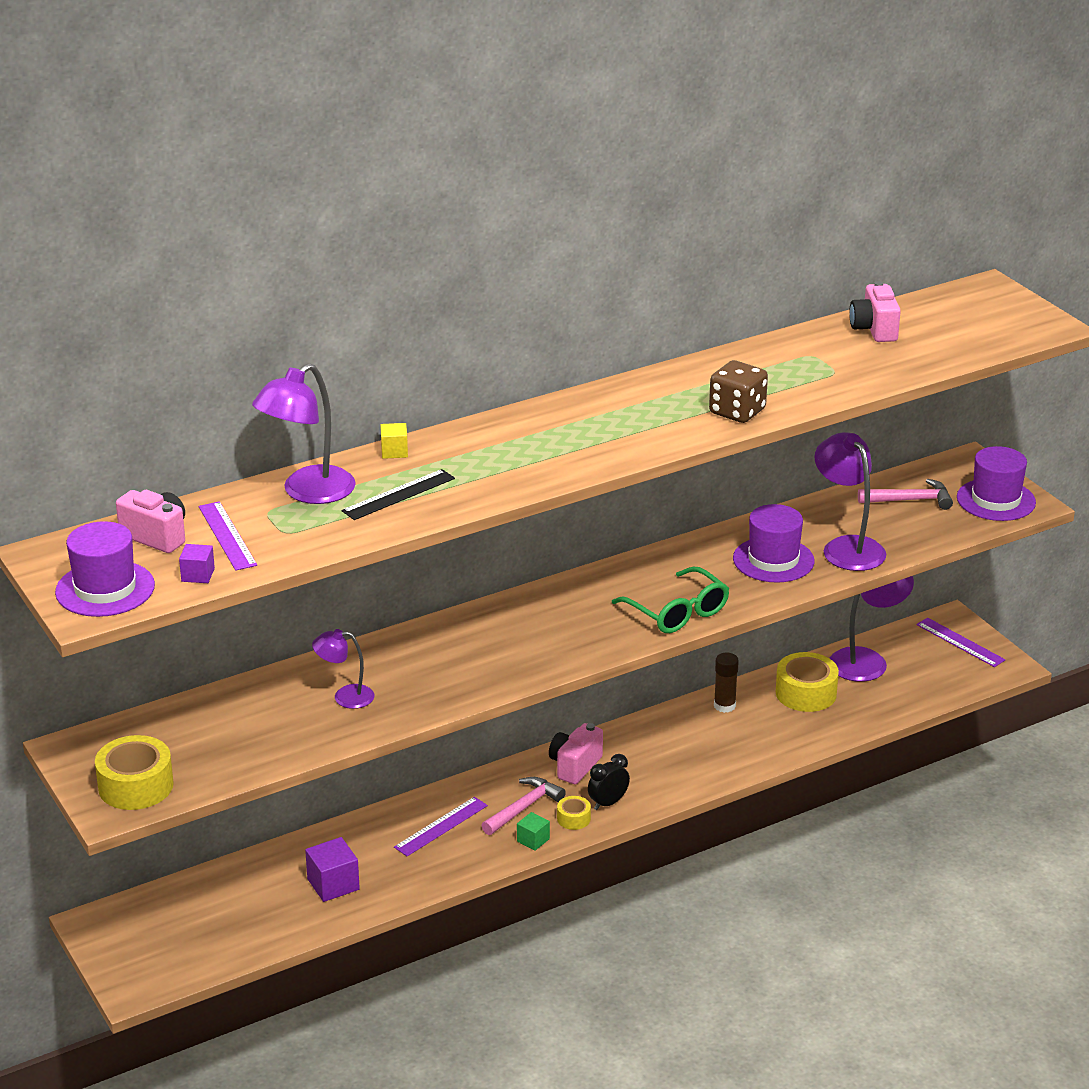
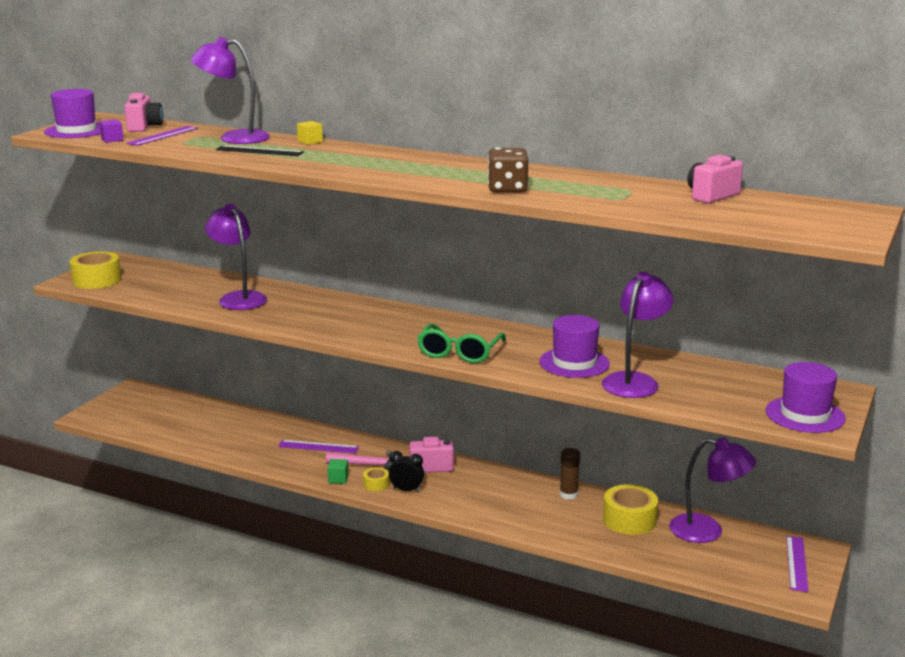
camera: 55 degrees right, 10 degrees down
(333, 884) = (228, 435): purple cube -> none
(345, 697) = (238, 298): purple lamp -> purple lamp, size x1.71
(910, 500) = (741, 385): pink hammer -> none

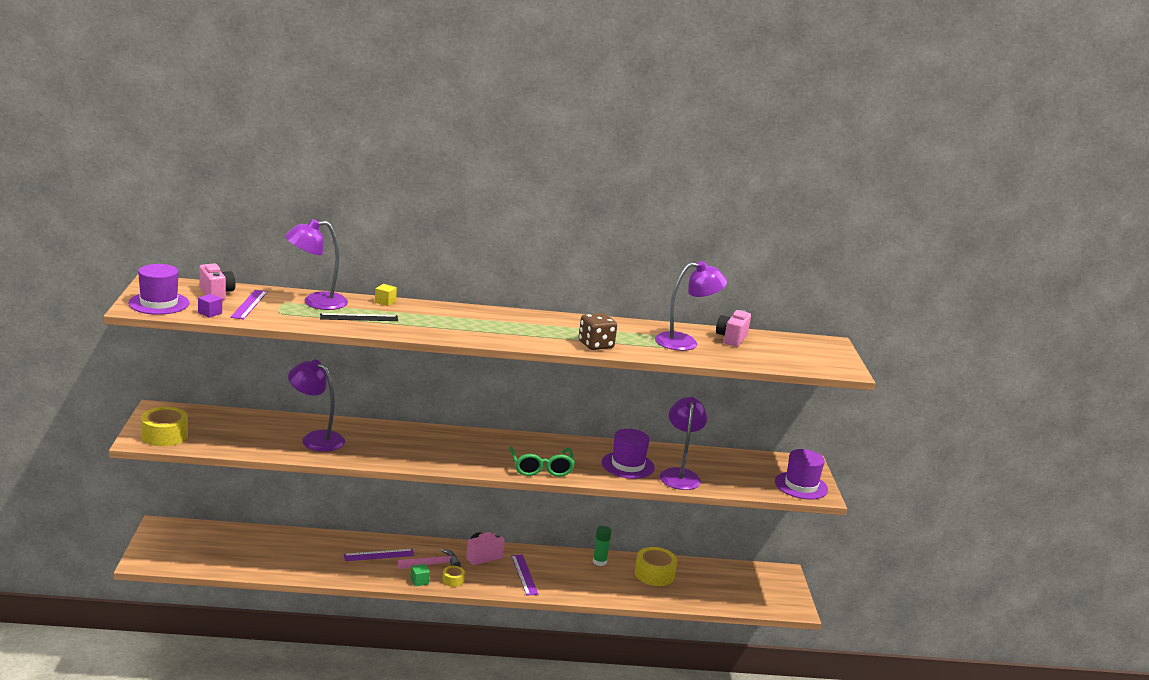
camera: 30 degrees left, 0 degrees up
(406, 490) = (480, 581): black clock -> none
(568, 494) = (599, 562): brown glue stick -> green glue stick
(707, 531) = (709, 572): purple lamp -> purple lamp (685, 342)
(796, 563) = (778, 585): purple ruler -> purple ruler (524, 575)

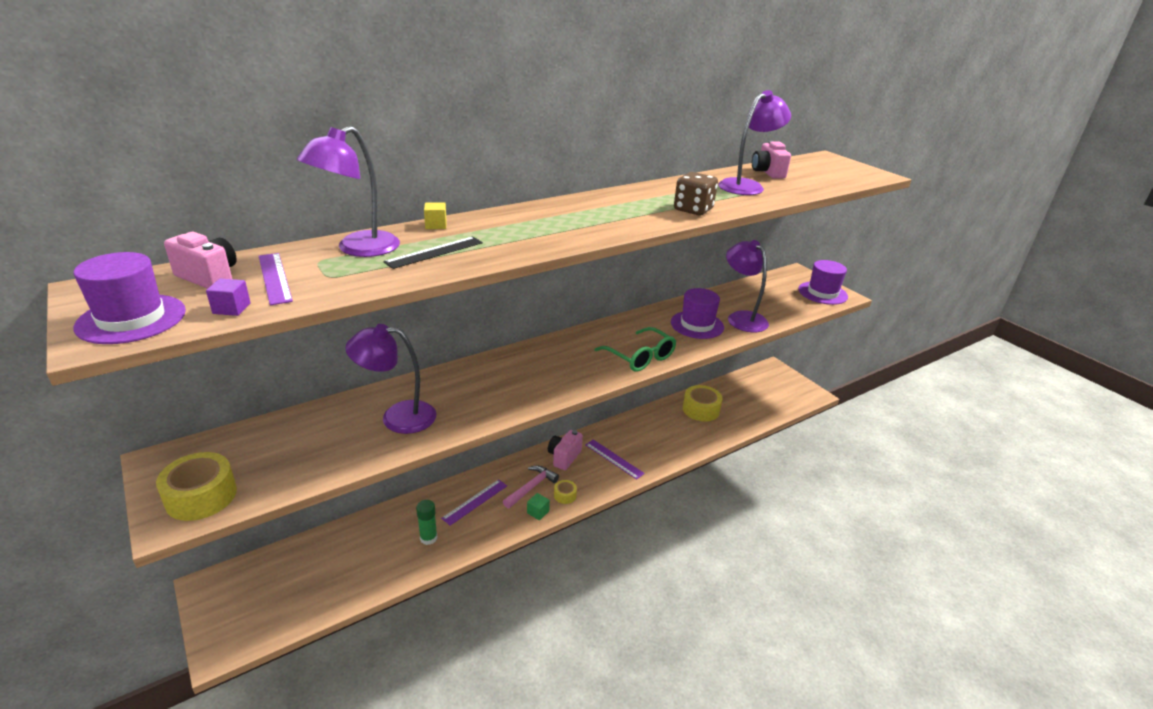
camera: 30 degrees left, 10 degrees up
(599, 562) = (653, 417): green glue stick -> green glue stick (428, 538)

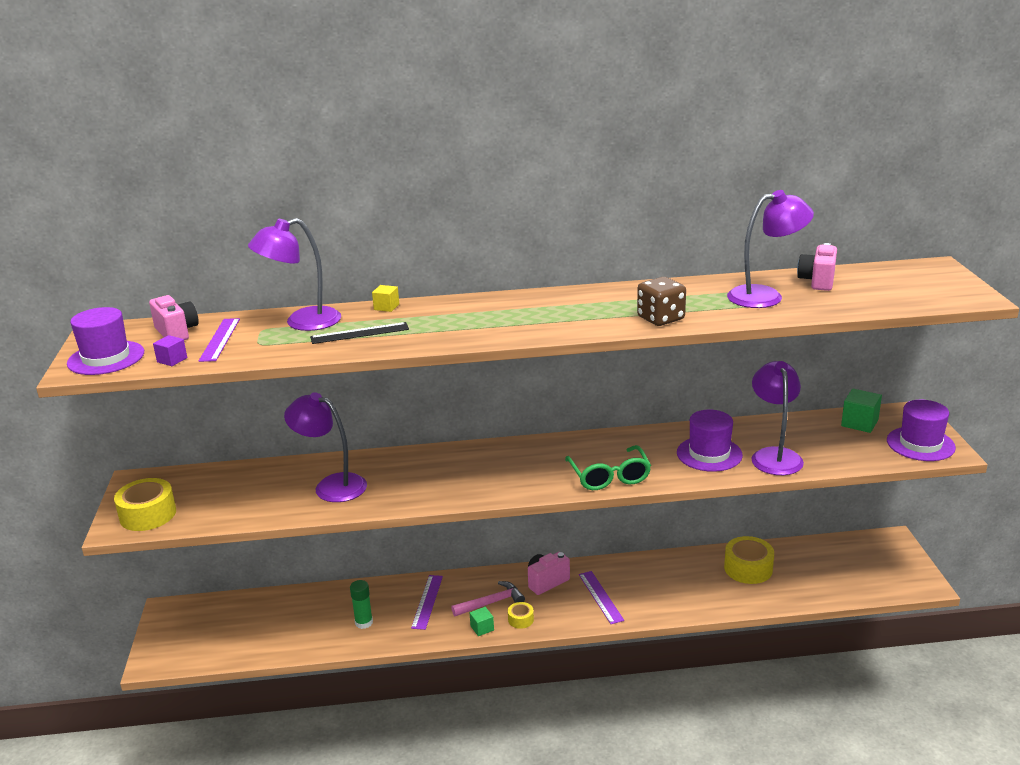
camera: 30 degrees right, 5 degrees down
(475, 501) = (427, 601): purple ruler -> purple ruler turned 60 degrees counterclockwise
(773, 284) = (859, 423): none -> green cube

